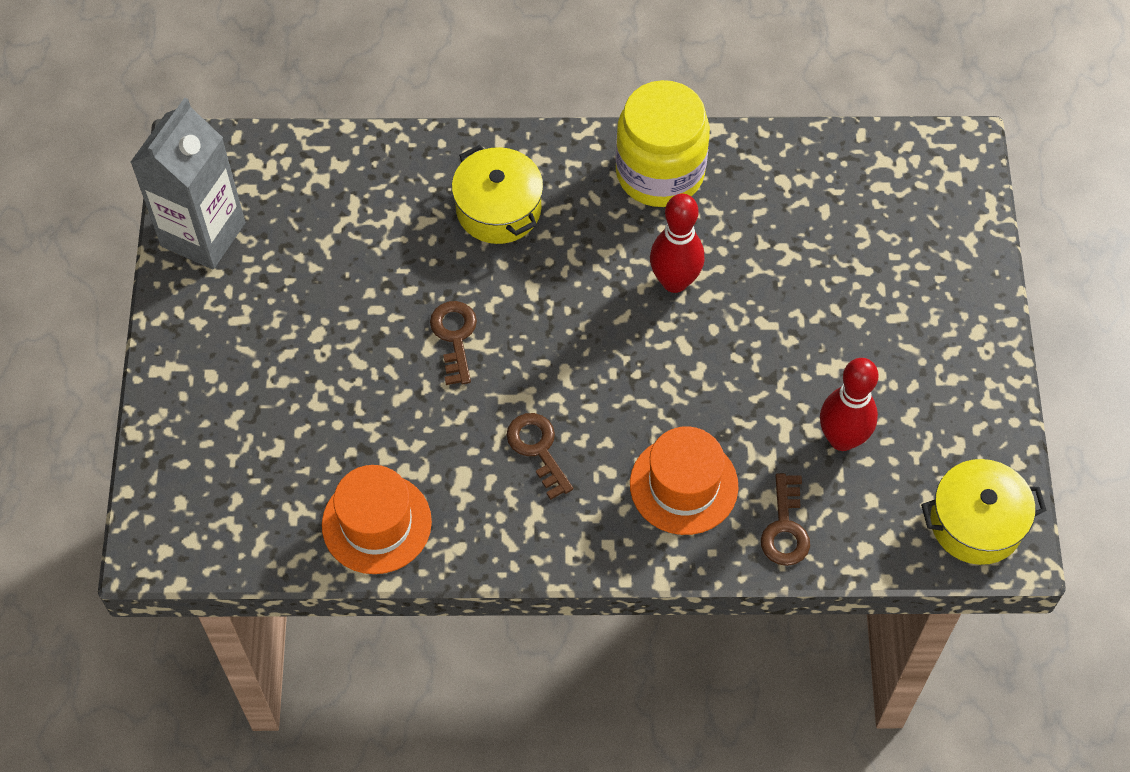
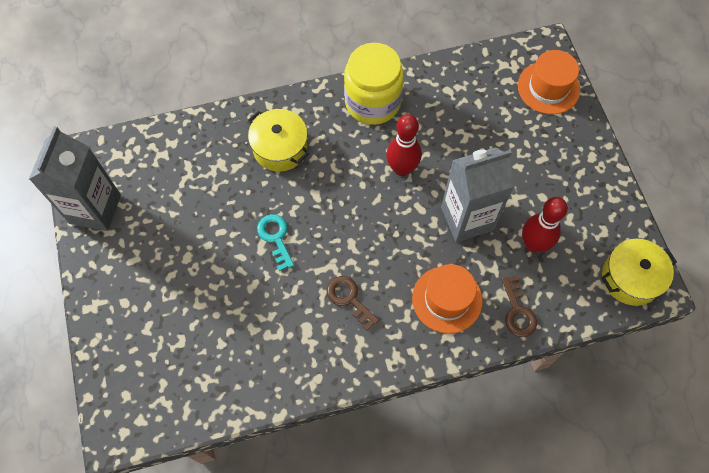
camera: 15 degrees left, 5 degrees up
(376, 523) = (259, 376): orange hat -> orange hat (548, 88)
(454, 337) = (275, 238): brown key -> turquoise key
(751, 377) = (467, 218): none -> grey carton

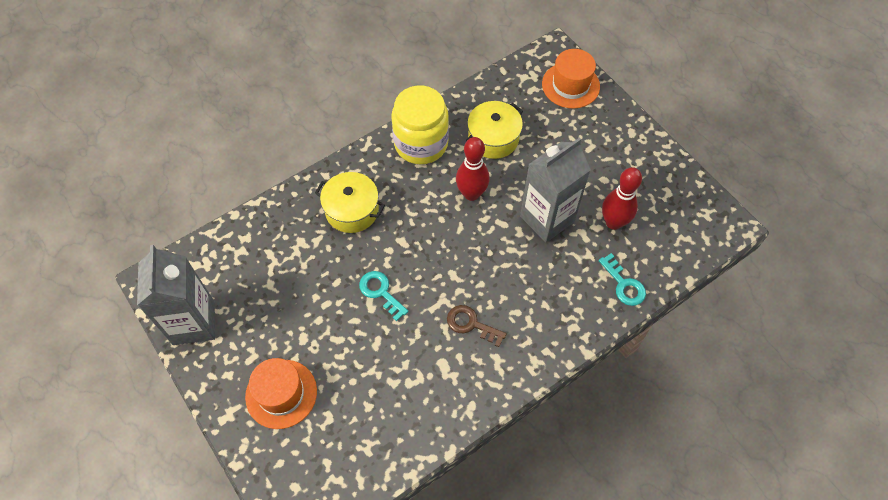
camera: 20 degrees left, 5 degrees down
(447, 299) = (558, 295): orange hat -> orange hat (281, 394)
(517, 311) = (624, 284): brown key -> turquoise key
(630, 278) = (706, 224): yellow pot -> yellow pot (493, 138)

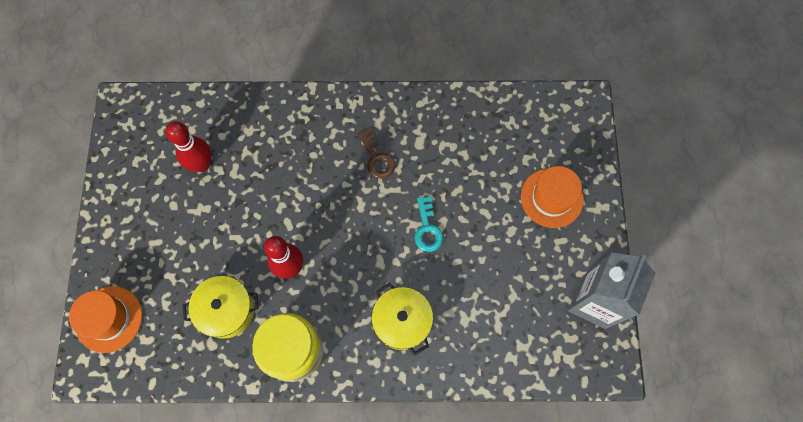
camera: 145 degrees left, 10 degrees up
(547, 219) = (249, 202): grey carton -> none
(624, 284) = (241, 114): turquoise key -> none

